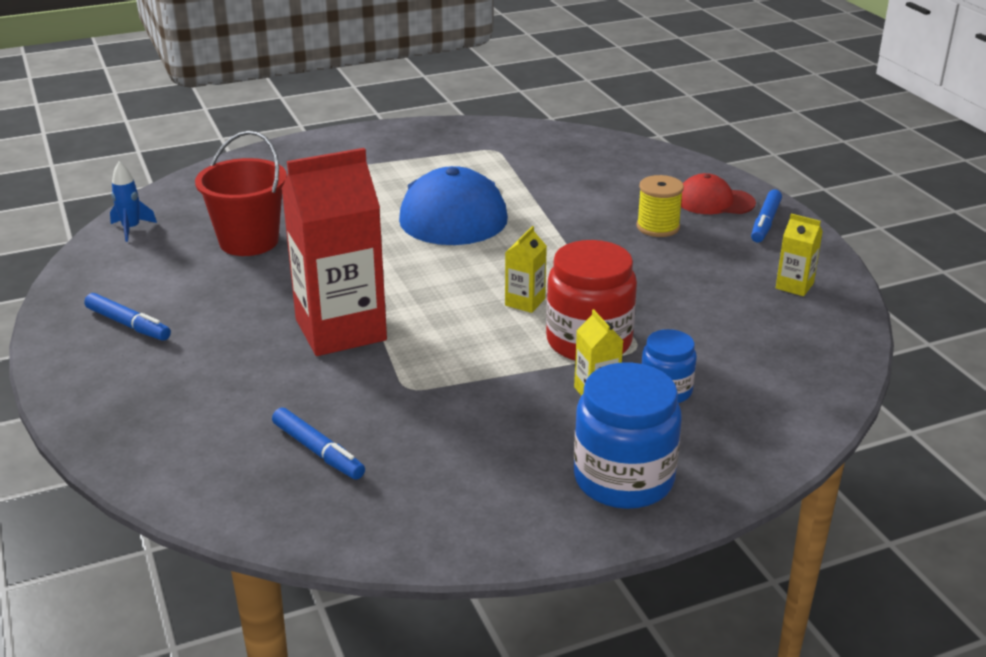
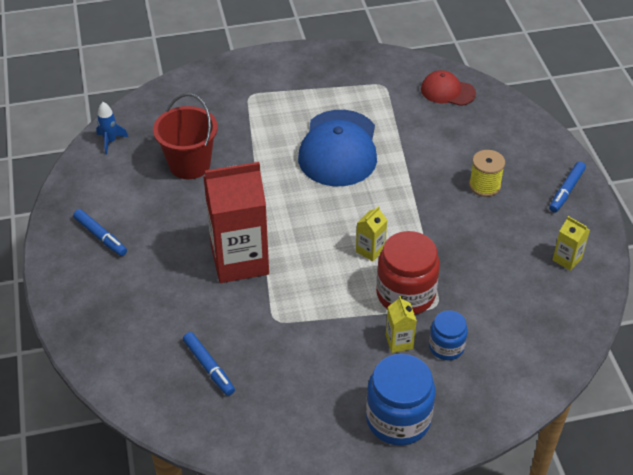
camera: 10 degrees right, 15 degrees up
(714, 201) = (535, 163): red cap -> red cap (447, 91)

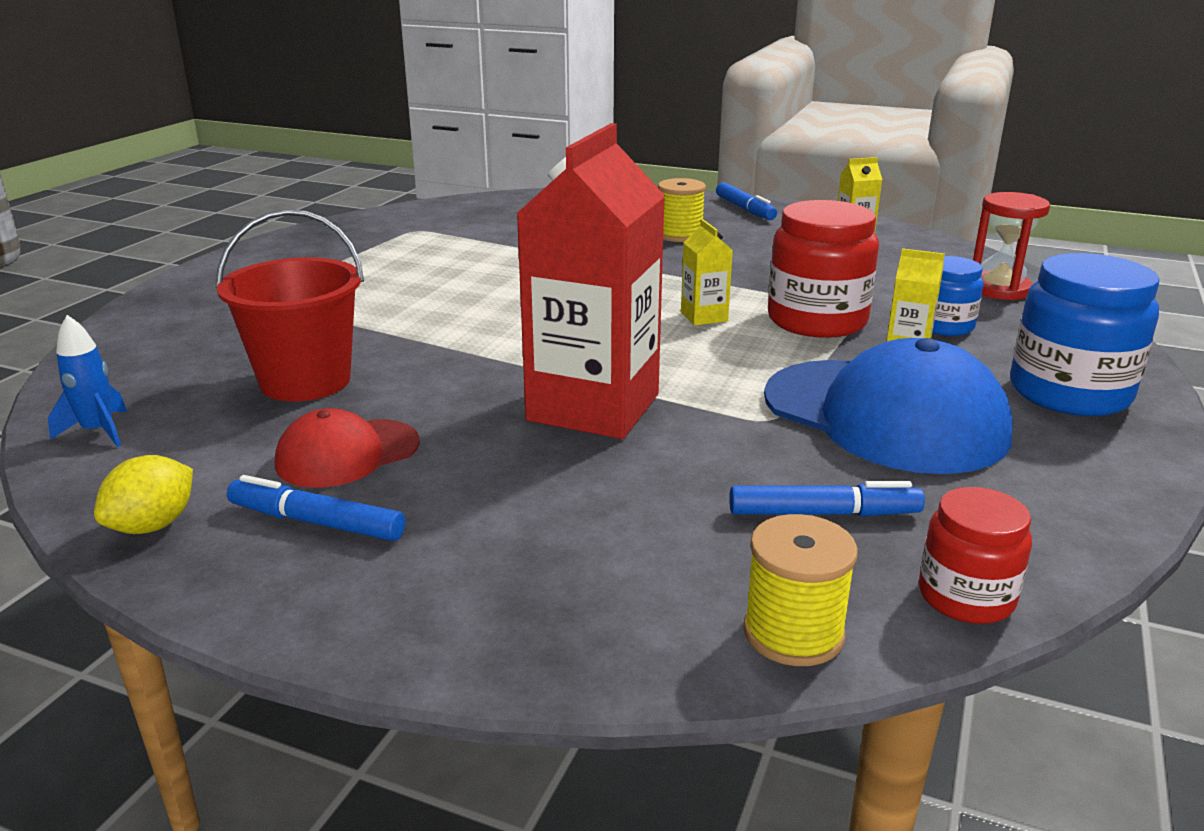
camera: 55 degrees left, 20 degrees down
(70, 200) = (153, 525): none -> yellow lemon
(100, 236) = (317, 522): blue marker -> blue marker turned 150 degrees counterclockwise
(126, 387) = (793, 633): none -> yellow spool
(180, 426) = (966, 597): none -> red jar
(338, 149) = (479, 280): blue cap -> blue cap (884, 416)
(447, 91) = (493, 209): red cap -> red cap (347, 454)
(531, 355) = (999, 289): none -> red hourglass

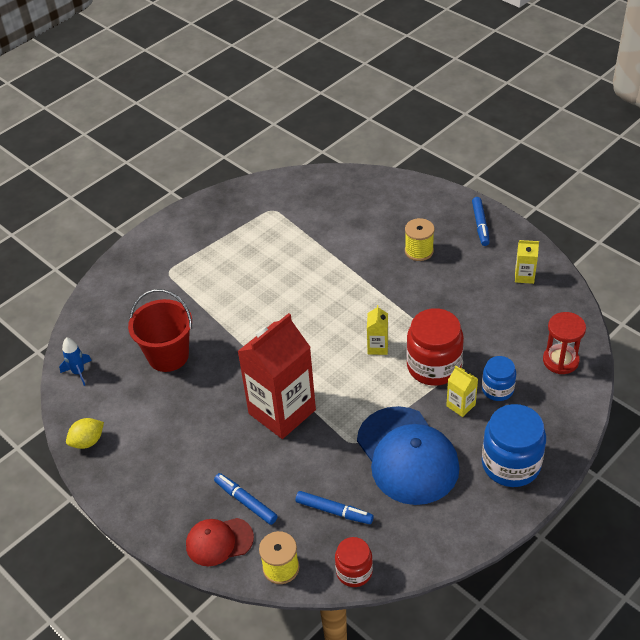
camera: 25 degrees right, 20 degrees up
(317, 522) = (144, 457): blue marker -> blue marker (246, 502)
(347, 454) = (168, 416): red cap -> red cap (219, 541)

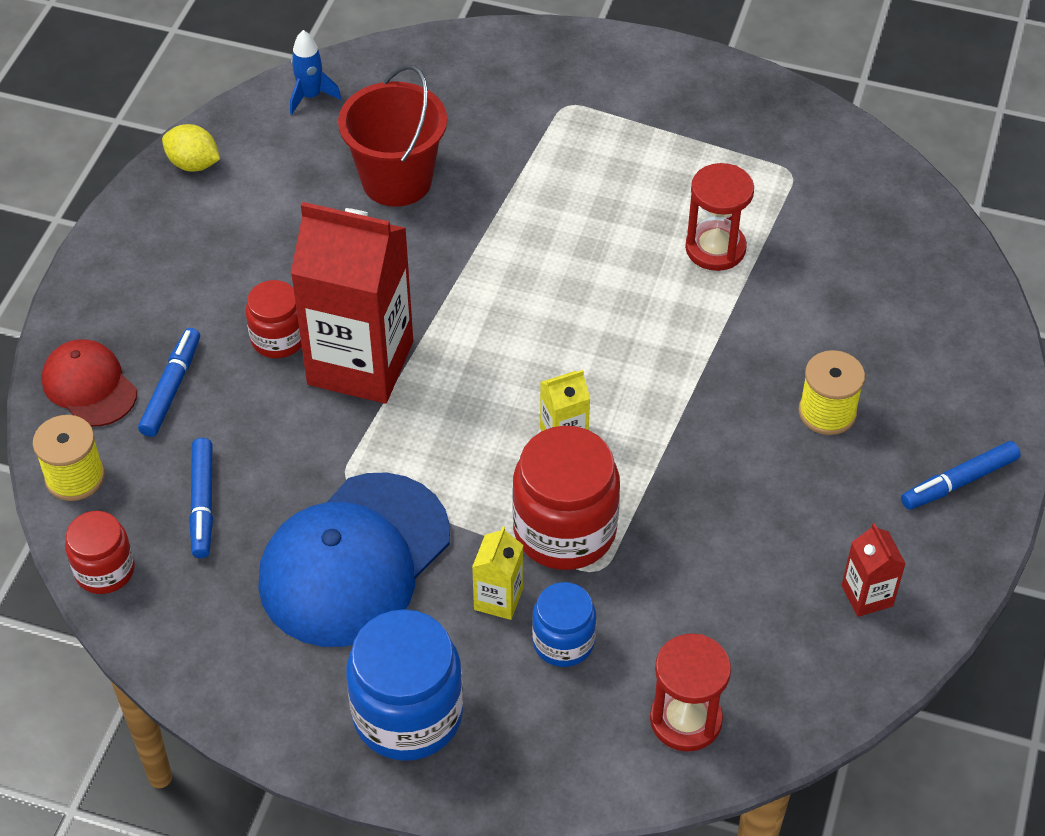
camera: 60 degrees right, 5 degrees up
(242, 442) = (278, 339): none -> red jar
(300, 252) = (715, 248): none -> red hourglass
(524, 276) = (867, 596): yellow carton -> red carton

